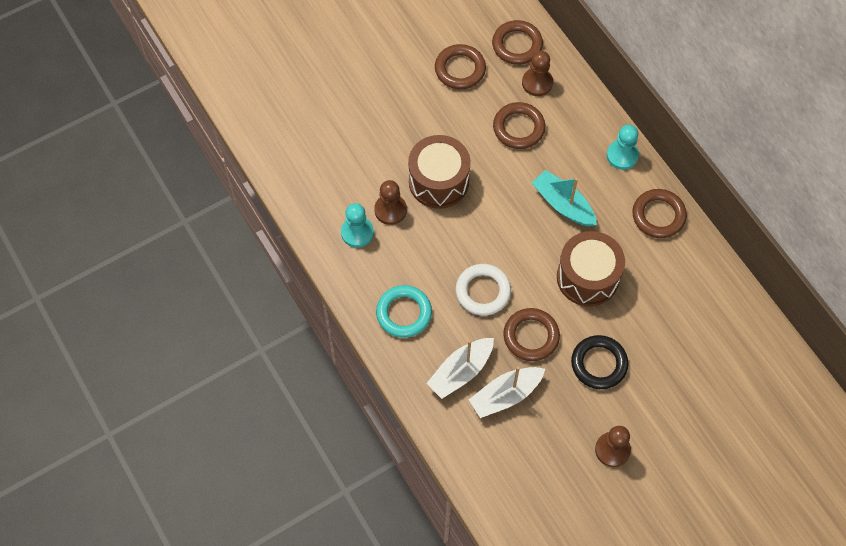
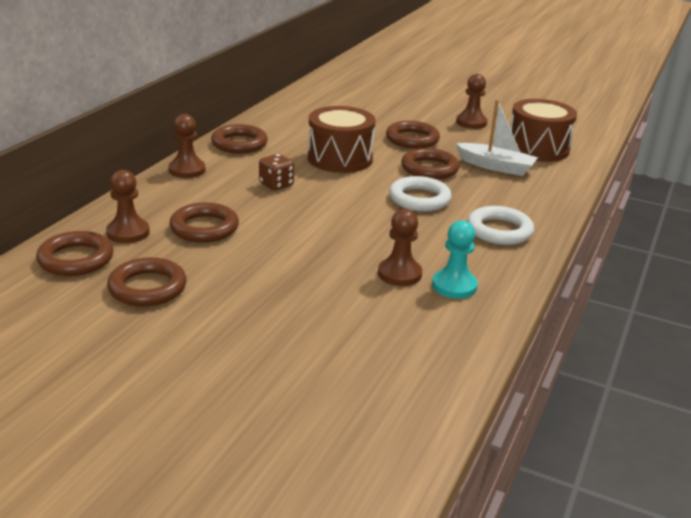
camera: 125 degrees left, 35 degrees down
(404, 313) = (499, 230): turquoise ring -> white ring
(438, 181) = (327, 255): brown drum -> brown drum (538, 148)
(460, 372) = (508, 189): white boat -> none
(563, 204) = (276, 184): turquoise boat -> brown dice
(599, 364) = (412, 139): black ring -> brown ring
(622, 155) = (187, 170): turquoise pawn -> brown pawn

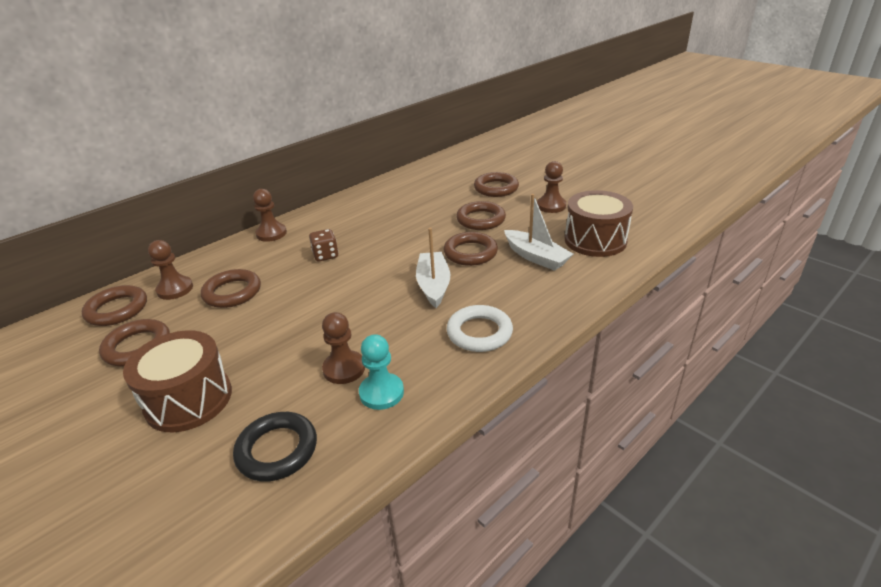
camera: 25 degrees right, 5 degrees up
(239, 144) = (333, 212): brown ring -> brown ring (496, 188)
(340, 158) = (400, 234): brown drum -> brown drum (189, 399)
(400, 341) = (277, 450): none -> black ring
(419, 199) = (433, 285): white ring -> white boat

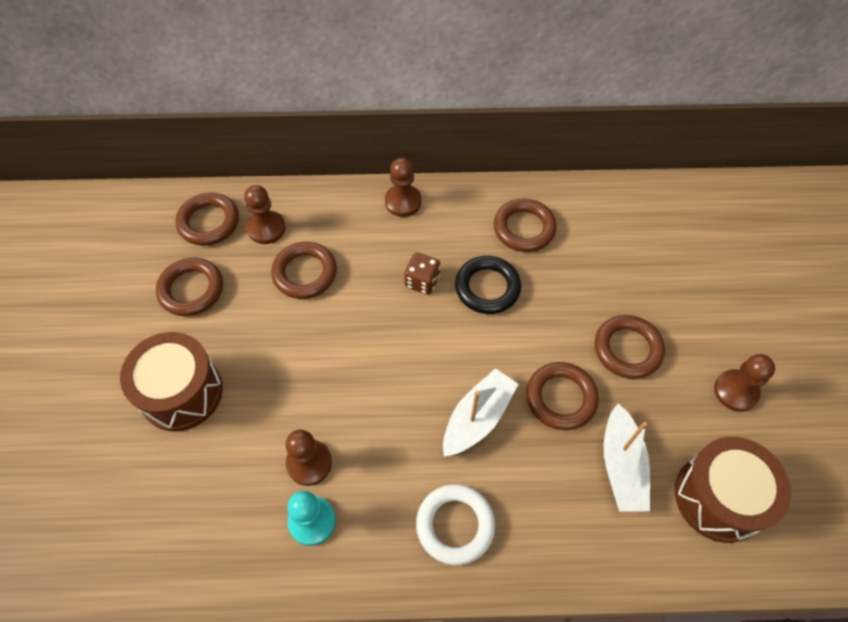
camera: 40 degrees right, 25 degrees up
(277, 450) = (196, 510): black ring -> black ring (487, 287)
(496, 188) = (704, 303): brown ring -> brown ring (524, 228)

